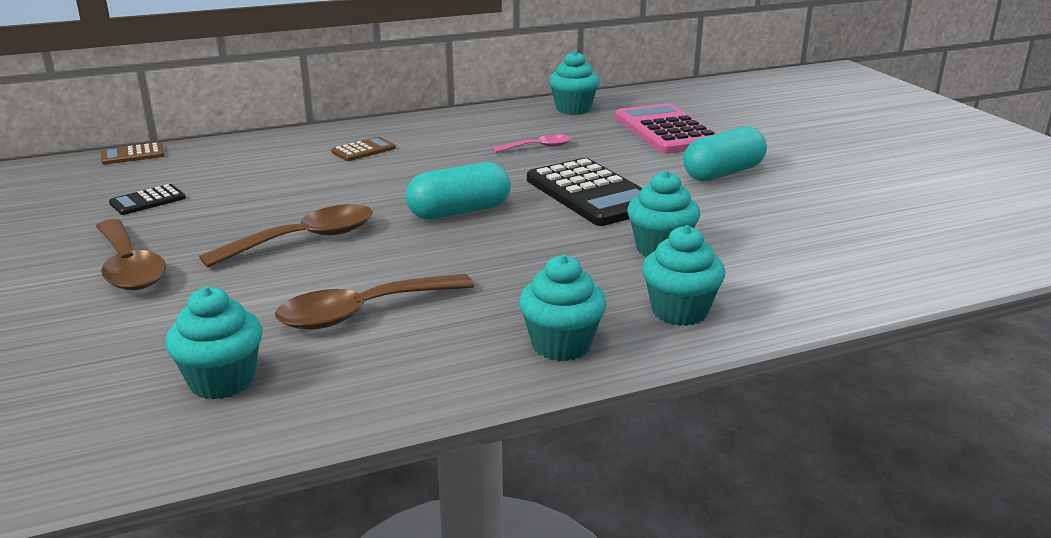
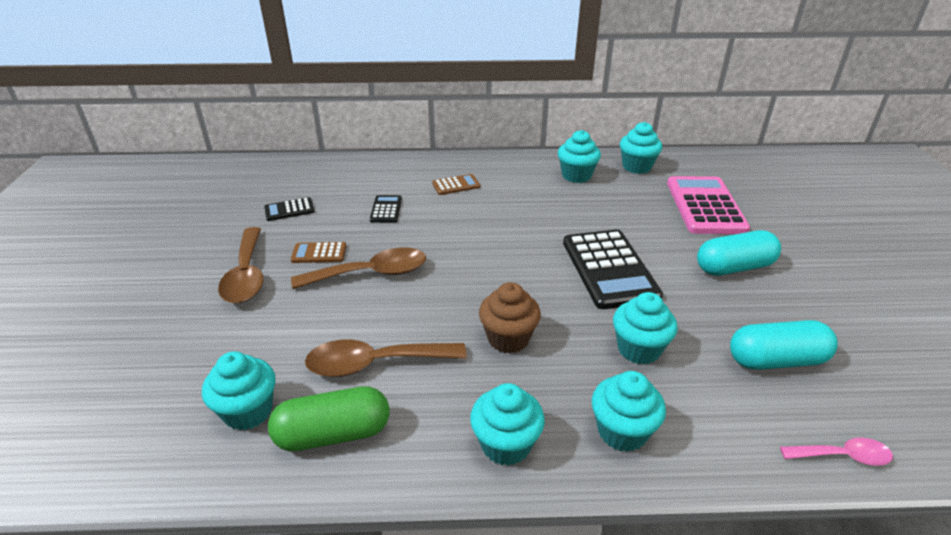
camera: 20 degrees right, 10 degrees up
(133, 155) = (302, 162): brown calculator -> brown calculator (319, 253)
(285, 183) = (386, 209): none -> black calculator
(349, 377) = (333, 434): none -> green capsule
(459, 212) = (495, 267): turquoise capsule -> turquoise capsule (776, 360)
(508, 124) = (576, 175): none -> turquoise cupcake
(512, 265) = (508, 339): none -> brown cupcake
(538, 147) = (589, 206): pink spoon -> pink spoon (842, 456)

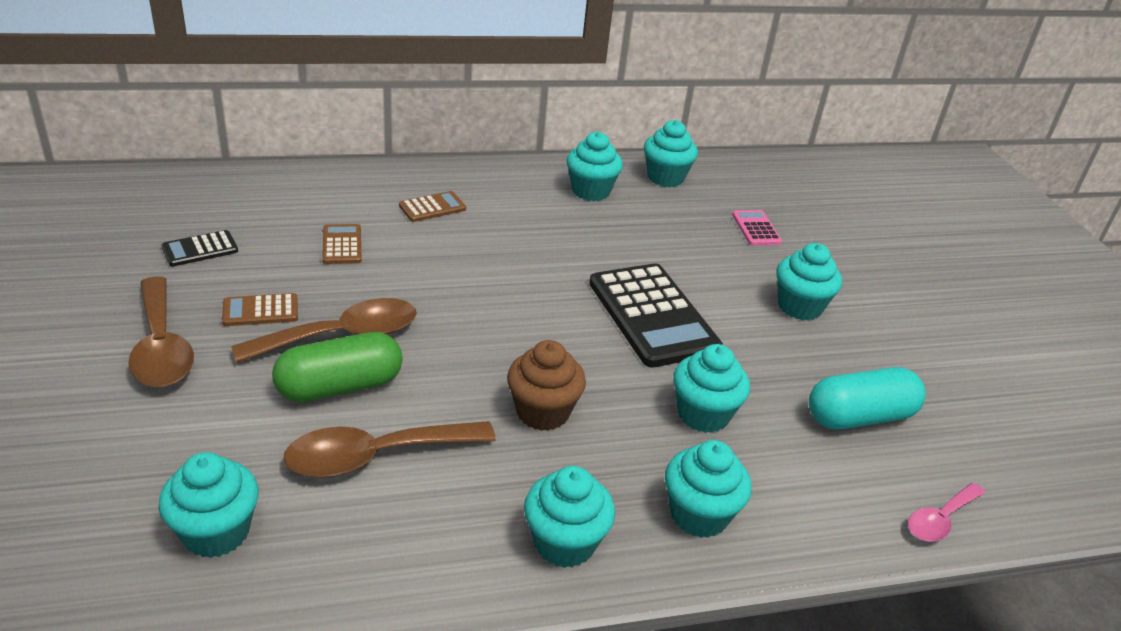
camera: 15 degrees left, 0 degrees up
(333, 434) = (341, 551): green capsule -> green capsule (340, 387)
(386, 209) = (342, 245): black calculator -> brown calculator
(705, 206) = (756, 229): pink calculator -> pink calculator, size x0.47
(734, 267) = (799, 307): turquoise capsule -> turquoise cupcake
(842, 456) = (940, 520): pink spoon -> pink spoon turned 150 degrees clockwise

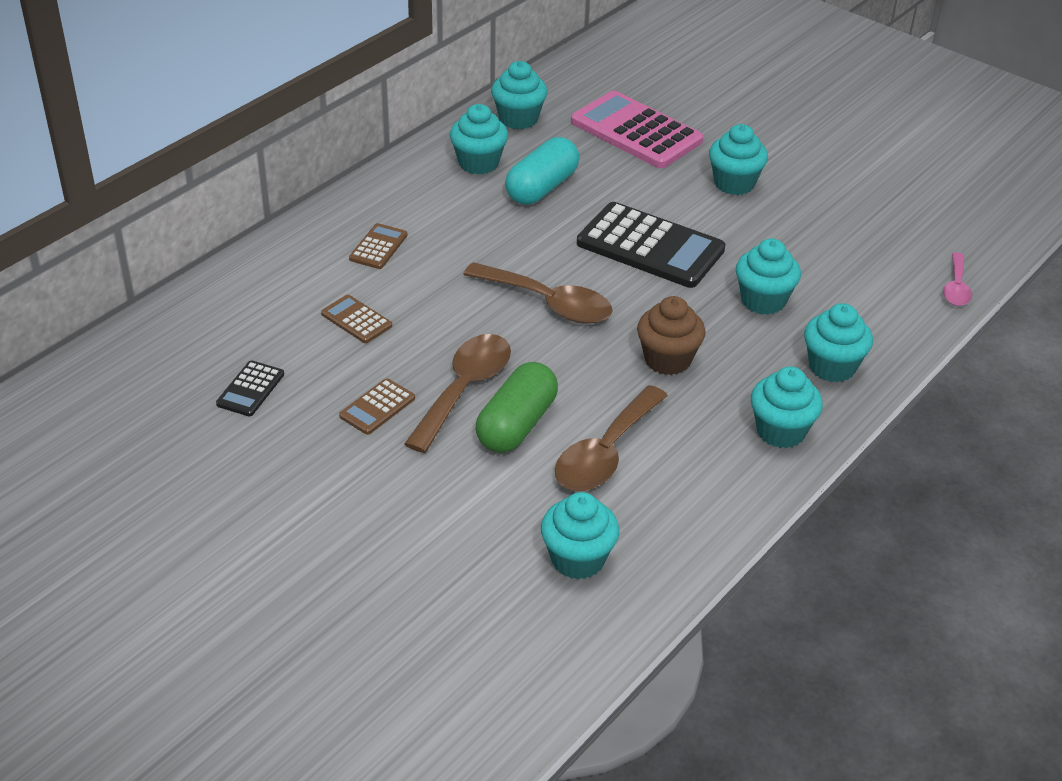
camera: 35 degrees left, 5 degrees up
(161, 347) = (348, 477): brown spoon -> brown spoon (548, 303)
(756, 229) = (636, 131): pink calculator -> pink calculator, size x2.13
(859, 417) = (851, 246): turquoise capsule -> turquoise capsule (542, 187)

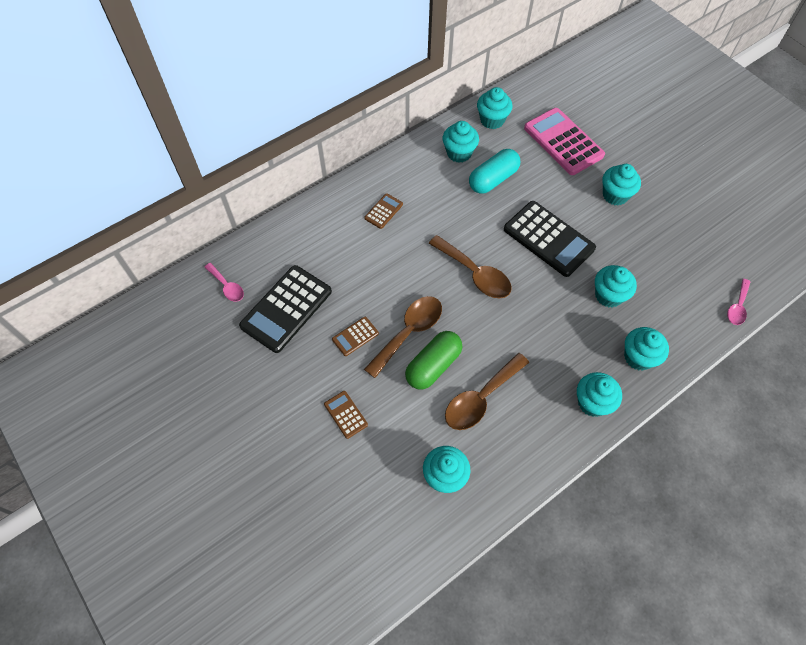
camera: 15 degrees right, 20 degrees up
(139, 375) = (227, 286): none -> pink spoon
(250, 389) = (286, 309): black calculator -> black calculator, size x2.13
(356, 320) = (358, 266): brown calculator -> brown calculator (345, 414)
(667, 360) = (536, 332): brown cupcake -> none

